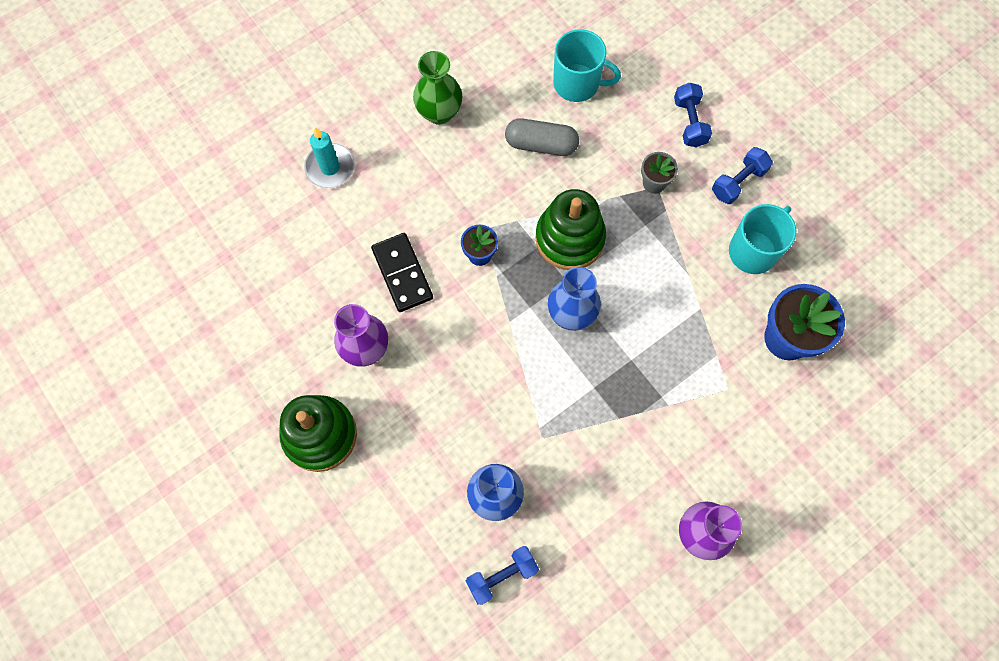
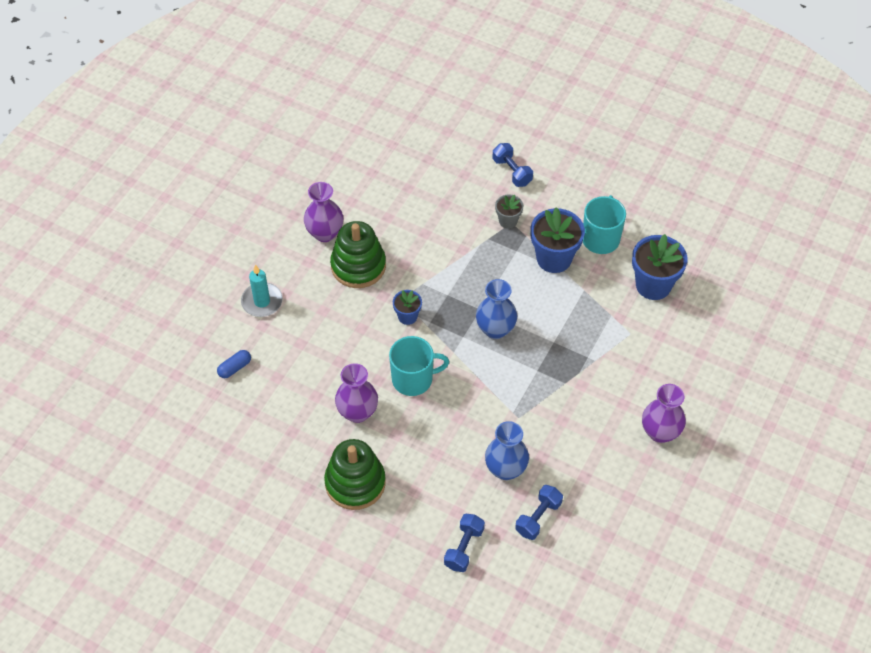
camera: 25 degrees left, 15 degrees down
(261, 235) = (235, 368): none -> blue capsule
(402, 274) = (357, 352): black domino -> none
(439, 113) = (325, 233): green vase -> purple vase
(541, 145) = (412, 226): grey capsule -> none
(570, 238) = (467, 280): green stacking toy -> green stacking toy (358, 266)
(577, 83) = (417, 176): turquoise mug -> turquoise mug (413, 379)
(684, 253) = (554, 258): none -> blue flower pot
(738, 182) = (567, 198): blue dumbbell -> blue dumbbell (464, 548)

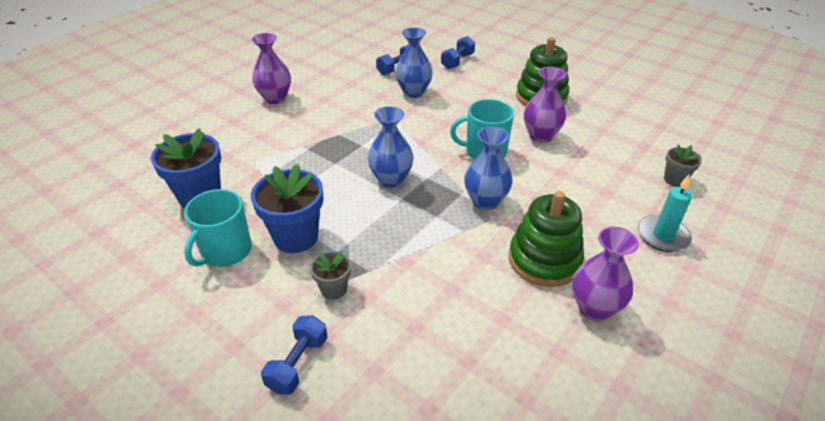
camera: 170 degrees left, 15 degrees down
(235, 368) = (674, 180): blue capsule -> grey flower pot
(407, 316) = (485, 201): blue flower pot -> blue vase
(512, 172) = (298, 363): blue dumbbell -> blue dumbbell turned 45 degrees clockwise

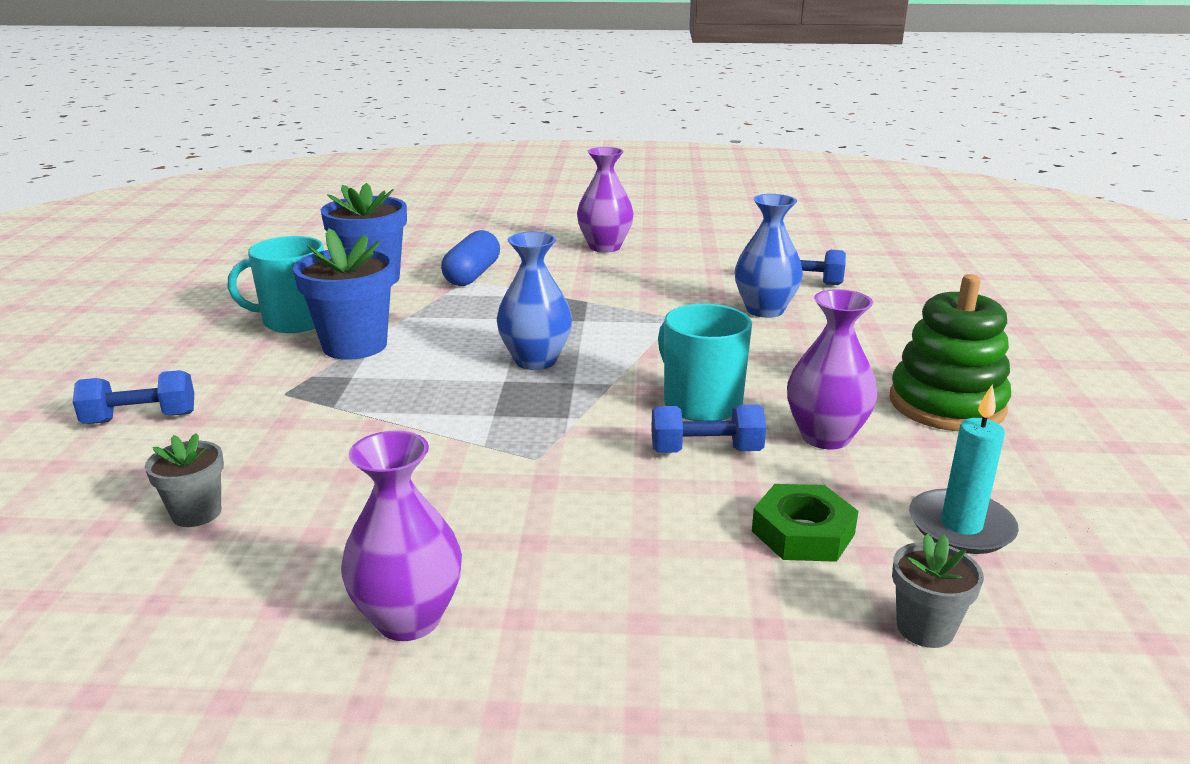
camera: 55 degrees right, 15 degrees down
(250, 156) = (472, 275): none -> blue capsule
(334, 289) = (280, 397): grey flower pot -> grey flower pot (196, 513)
(457, 61) = (909, 312): blue dumbbell -> blue dumbbell (706, 451)
(485, 201) = (574, 441): blue vase -> none
(544, 260) = (486, 533): green stacking toy -> none
(603, 176) = (802, 532): none -> green nut
(662, 236) = (702, 655): turquoise candle -> turquoise candle (961, 526)

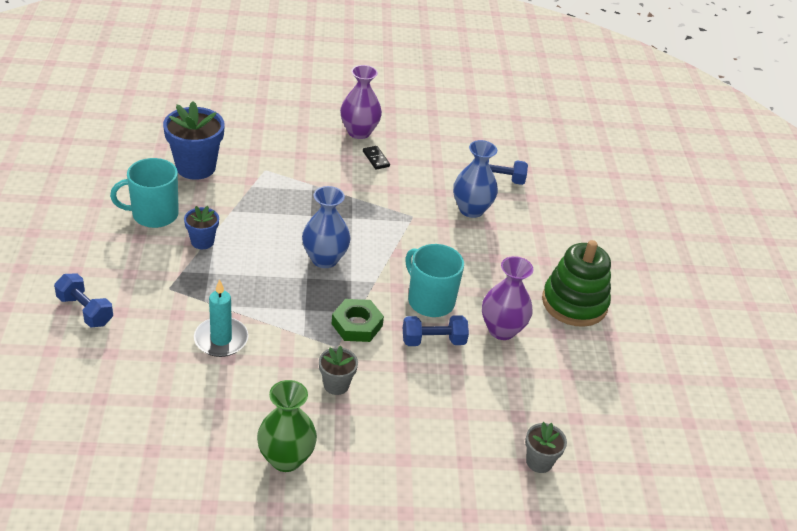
camera: 10 degrees left, 15 degrees up
(141, 418) = (85, 310): blue dumbbell -> blue dumbbell turned 60 degrees clockwise
(196, 513) = (150, 388): grey flower pot -> grey flower pot (336, 385)
(355, 345) = (202, 241): blue flower pot -> blue flower pot, size x0.54
(408, 618) = (286, 458): purple vase -> green vase
(472, 275) = (267, 164): blue capsule -> none
(625, 268) = (376, 159): none -> black domino
(802, 532) = (484, 402): green nut -> green nut (357, 325)
(961, 526) = (566, 397): turquoise candle -> turquoise candle (221, 339)

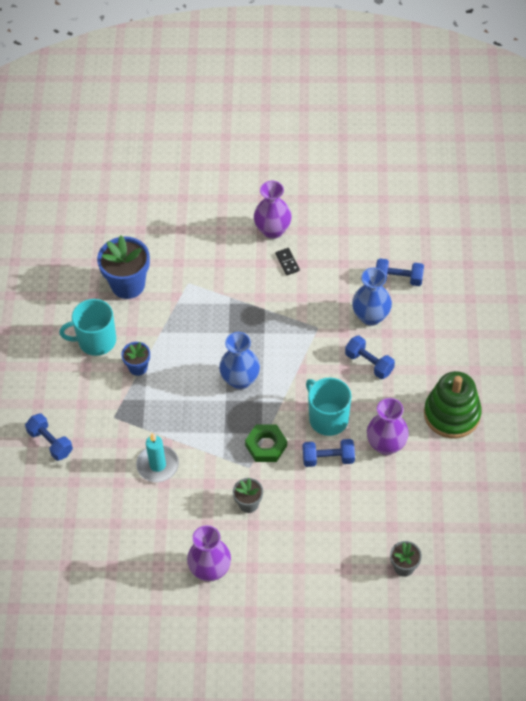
camera: 10 degrees right, 15 degrees up
(286, 458) = (210, 570): green vase -> purple vase
(473, 251) = (369, 363): none -> blue dumbbell

